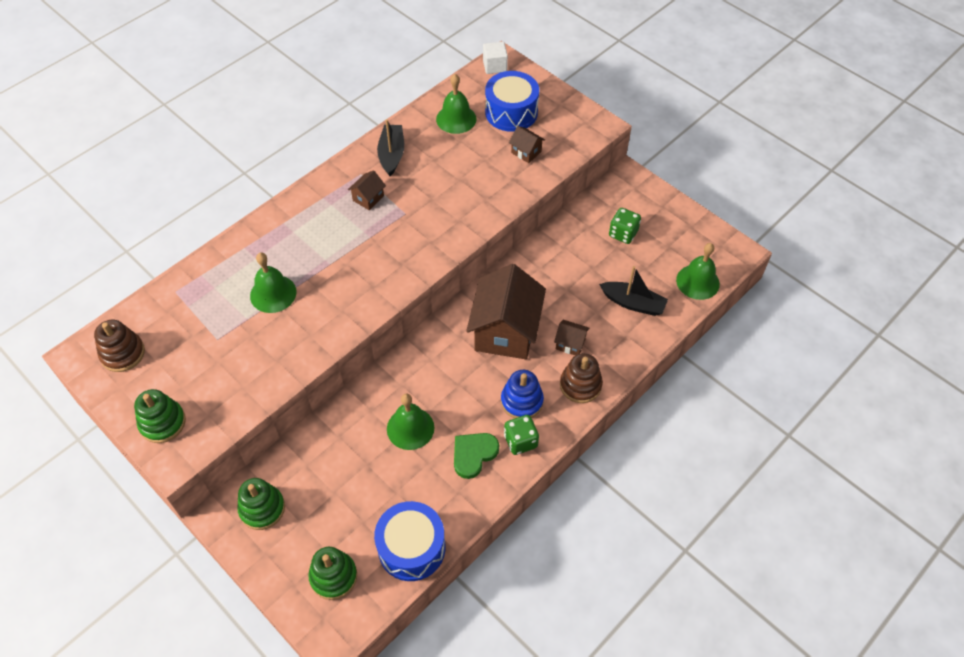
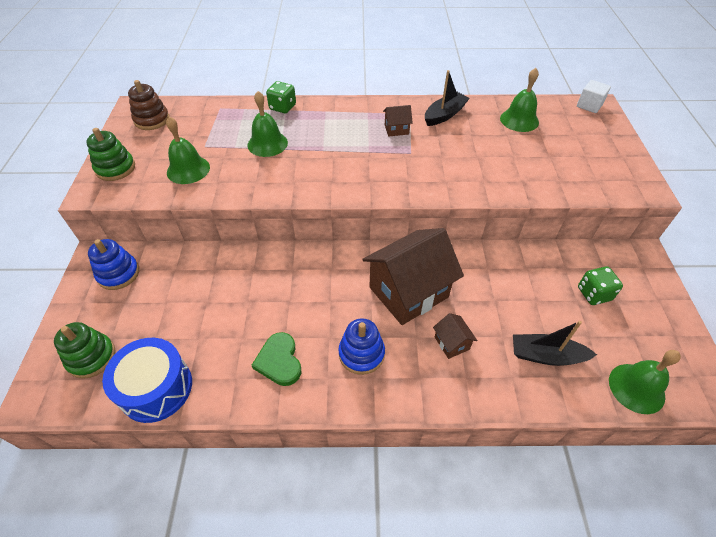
camera: 45 degrees right, 5 degrees down
(262, 508) = (118, 274): green stacking toy -> blue stacking toy
(410, 428) = (262, 302): green bell -> green bell (188, 169)
(473, 454) = (279, 361): green heart -> green heart turned 105 degrees counterclockwise
(511, 112) = (571, 139): blue drum -> none
(520, 441) = (324, 384): green dice -> green dice (282, 107)
(526, 152) = (554, 170): brown house -> none
(580, 385) = (424, 383): brown stacking toy -> none
(633, 303) = (546, 356): black boat -> black boat turned 120 degrees clockwise

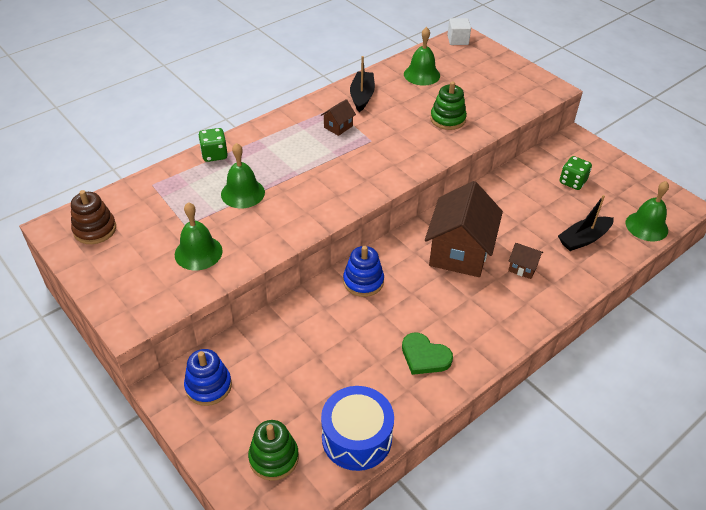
camera: 40 degrees left, 5 degrees down
(115, 168) = (122, 290): green stacking toy -> green stacking toy (447, 119)
(361, 353) = (474, 313): blue stacking toy -> blue stacking toy (363, 281)

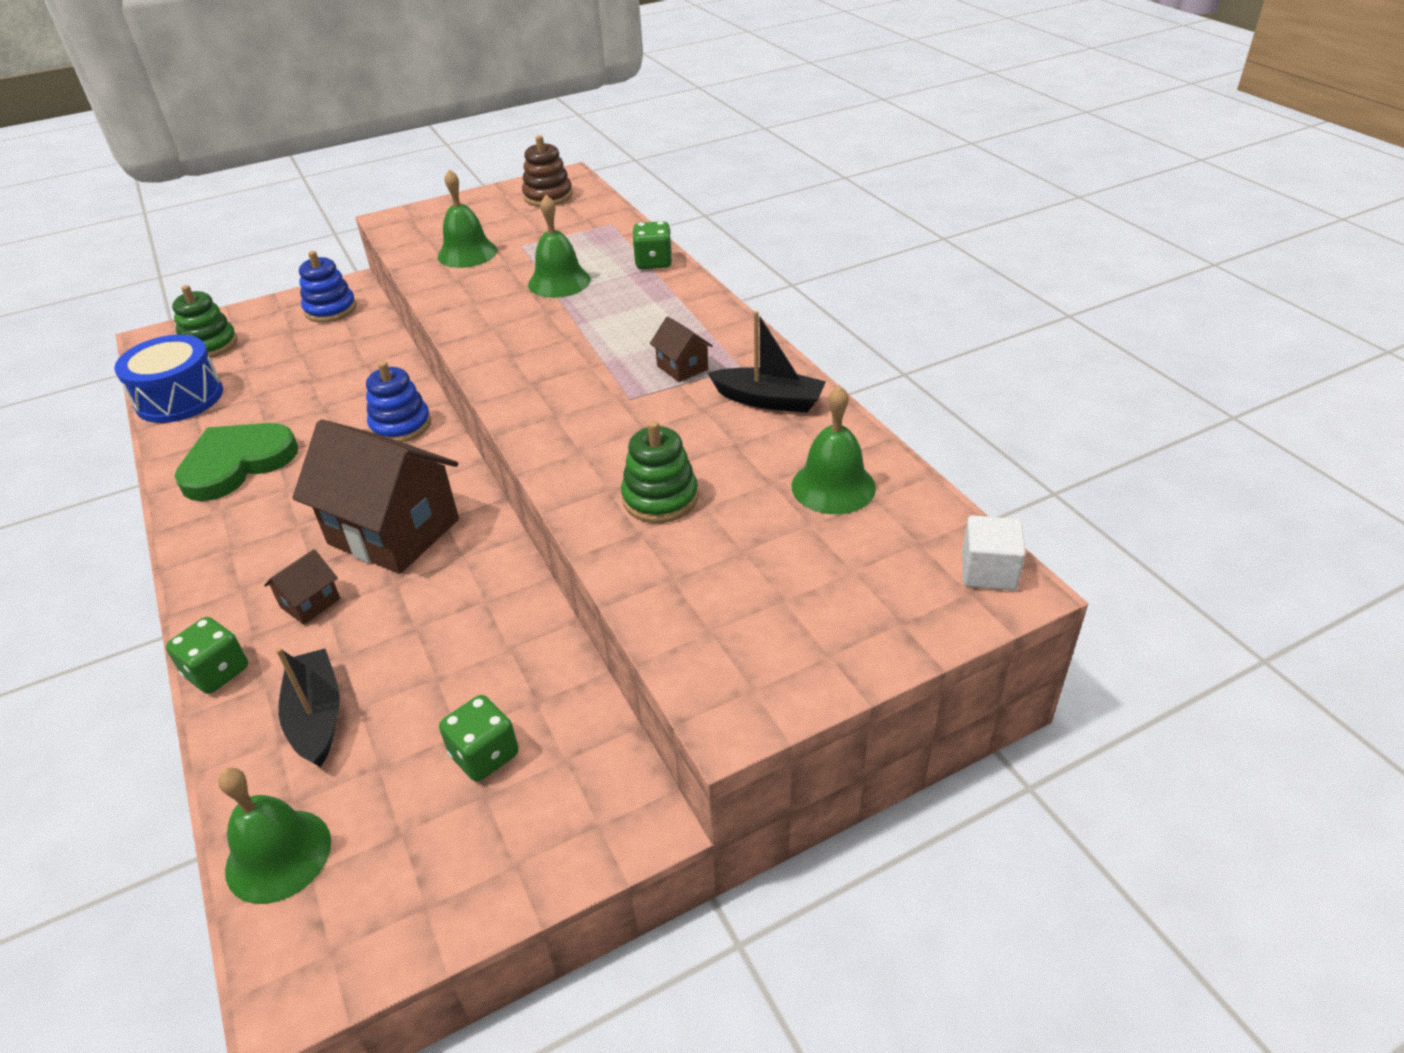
camera: 105 degrees right, 5 degrees down
(424, 356) = (237, 463): green heart -> green heart, size x1.54
(580, 286) = (217, 672): none -> green dice

